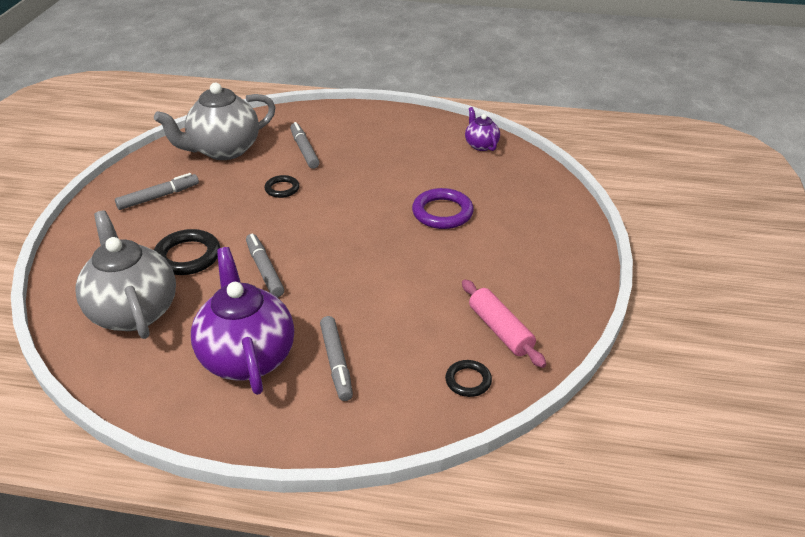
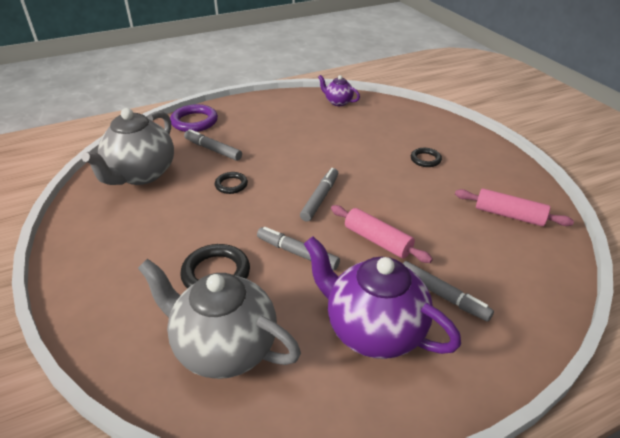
camera: 35 degrees left, 0 degrees up
(159, 197) = (124, 236): grey marker -> grey marker (320, 198)
(342, 292) = (377, 240): none -> pink rolling pin
(442, 212) = (371, 155): purple ring -> purple ring (194, 121)
(468, 381) = (537, 259): black ring -> black ring (425, 159)

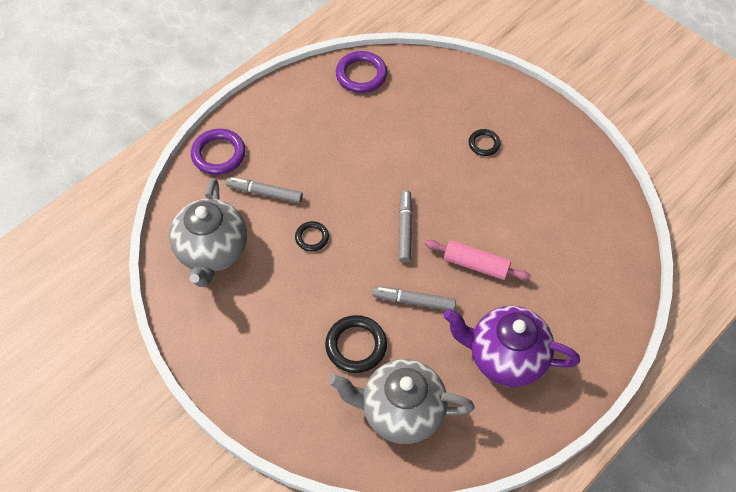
camera: 20 degrees left, 20 degrees up
(338, 102) = (361, 75): purple teapot -> purple ring
(442, 295) = (547, 306): grey marker -> none
(509, 215) = (578, 198): pink rolling pin -> none

